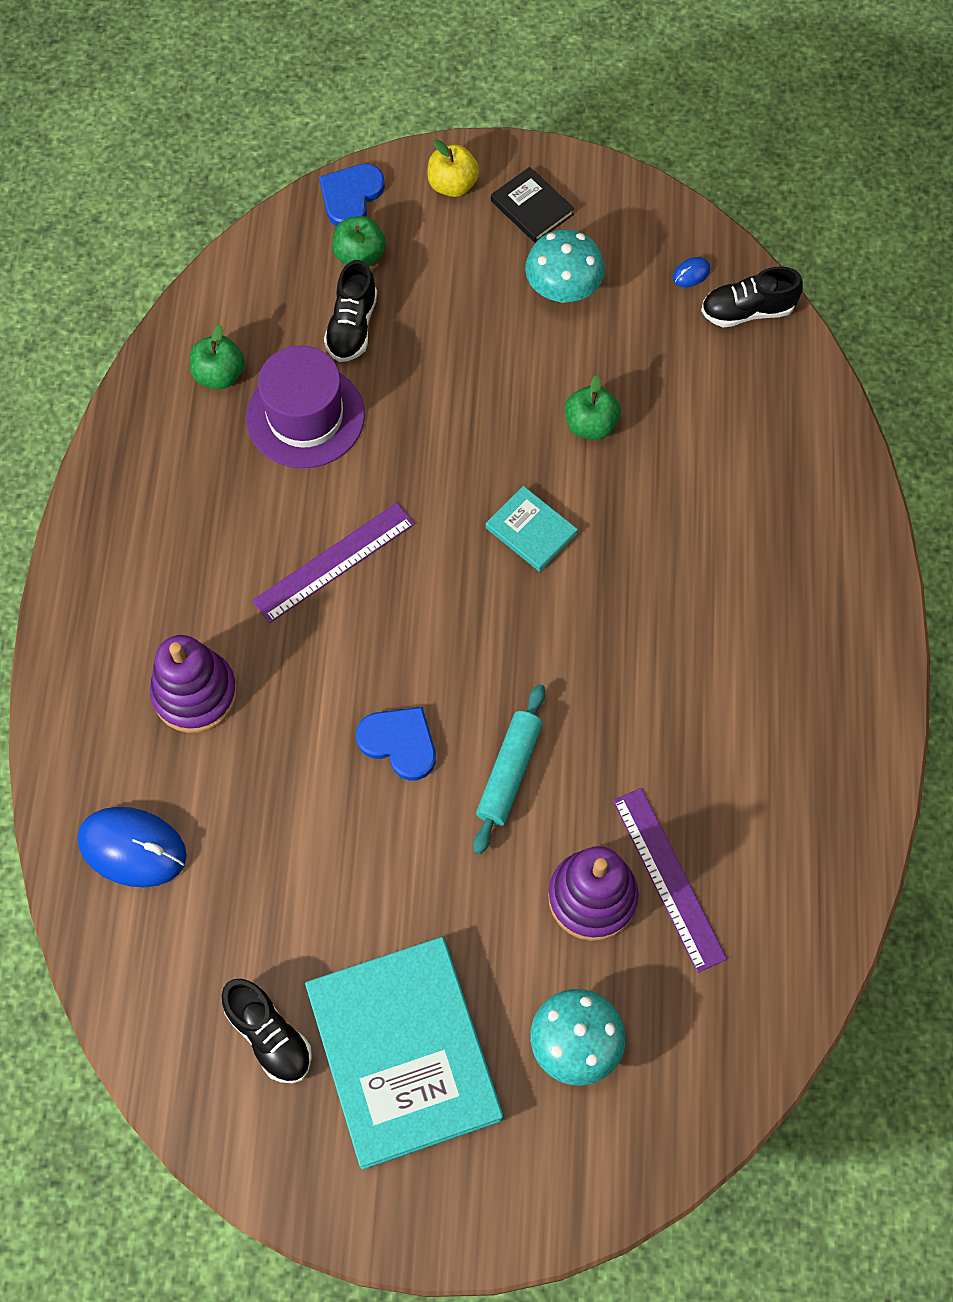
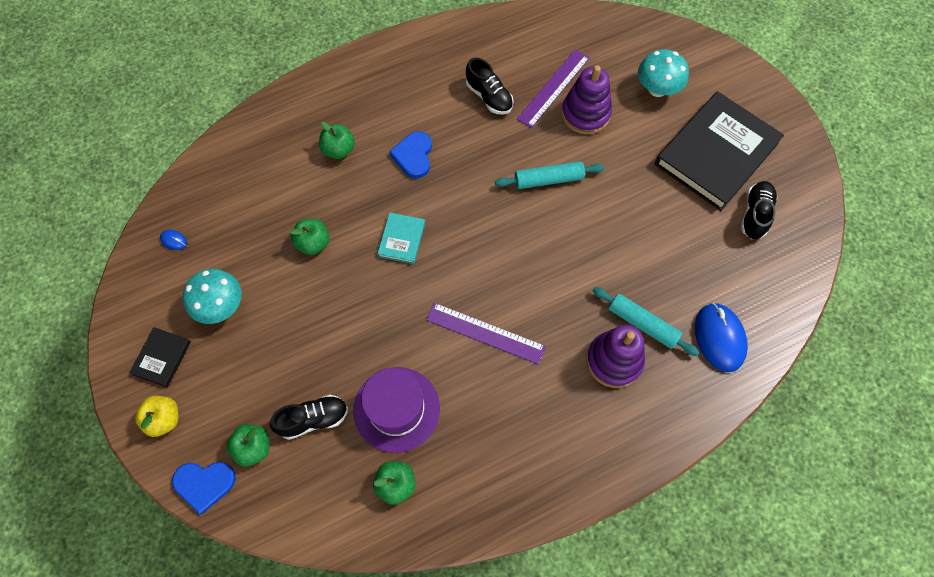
camera: 120 degrees left, 0 degrees up
(217, 761) = (642, 324): none -> turquoise rolling pin
(399, 743) = (568, 239): blue heart -> blue heart (413, 156)
(404, 1053) = (716, 154): turquoise book -> black book
(724, 520) = (339, 150): none -> green apple
(747, 311) = (188, 199): black shoe -> black shoe (489, 97)

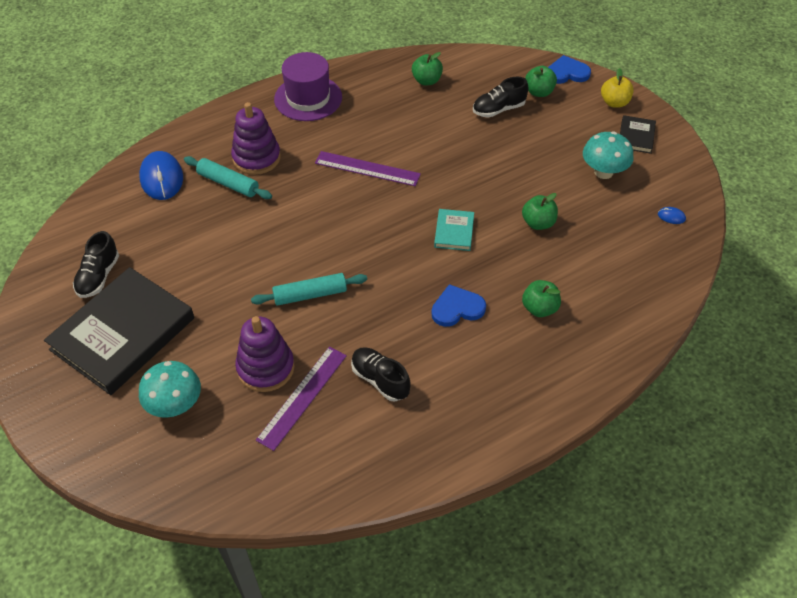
camera: 175 degrees right, 15 degrees down
(396, 409) = (434, 119): purple hat -> purple hat (308, 98)
(413, 156) = (457, 308): blue heart -> blue heart turned 105 degrees counterclockwise

